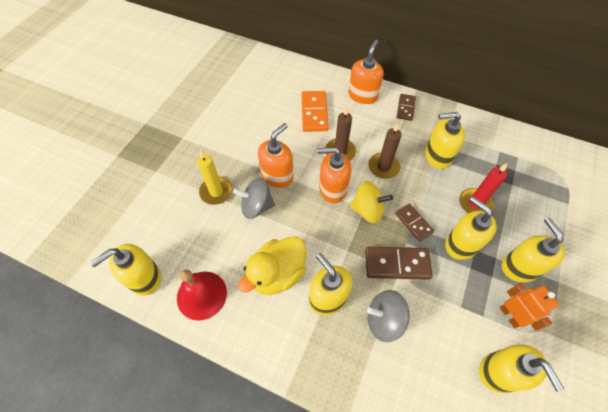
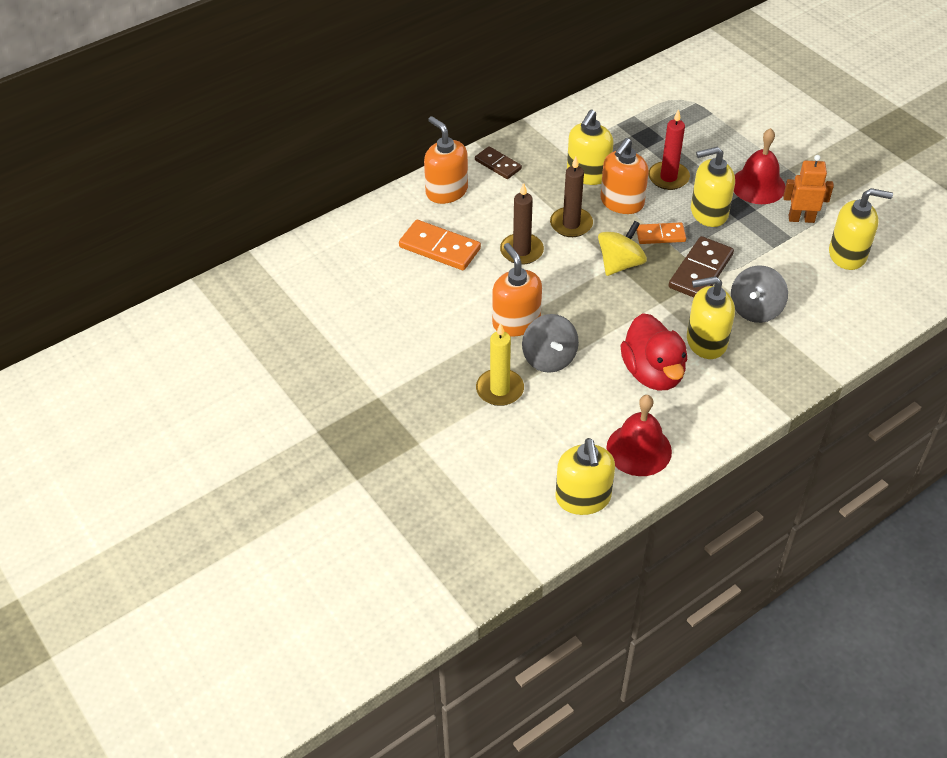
camera: 60 degrees left, 10 degrees down
(256, 206) = (549, 358): grey spinning top -> grey spinning top turned 45 degrees counterclockwise
(277, 274) = (653, 373): yellow duck -> red duck
(333, 189) = (571, 280): orange soap dispenser -> orange soap dispenser (621, 202)
(413, 223) = (660, 235): brown domino -> orange domino
(519, 267) = (758, 185): yellow soap dispenser -> red bell

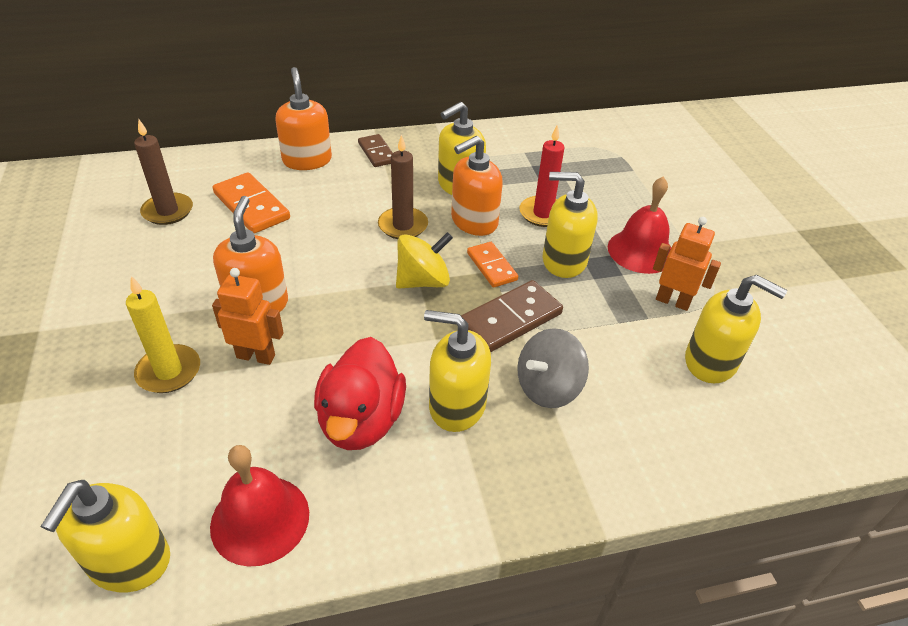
camera: 20 degrees right, 5 degrees down
(521, 251) = (329, 234): brown candle -> brown candle (168, 211)
(549, 358) = (256, 356): grey spinning top -> orange robot
(660, 235) = (491, 266): orange domino -> orange domino turned 45 degrees clockwise

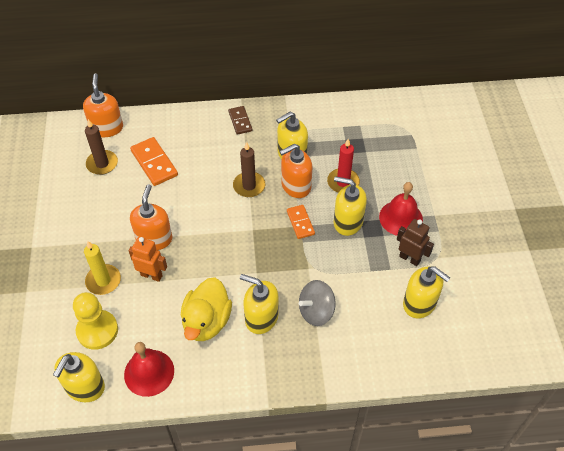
camera: 10 degrees right, 10 degrees up
(157, 454) = (97, 330): none -> yellow pawn
(307, 160) = (192, 125): orange soap dispenser -> orange soap dispenser (107, 128)
(361, 420) = (206, 321): red duck -> yellow duck
(423, 281) = (255, 230): yellow spinning top -> none
(510, 319) = (304, 263): brown domino -> none
(672, 301) = (410, 258): orange robot -> brown robot

